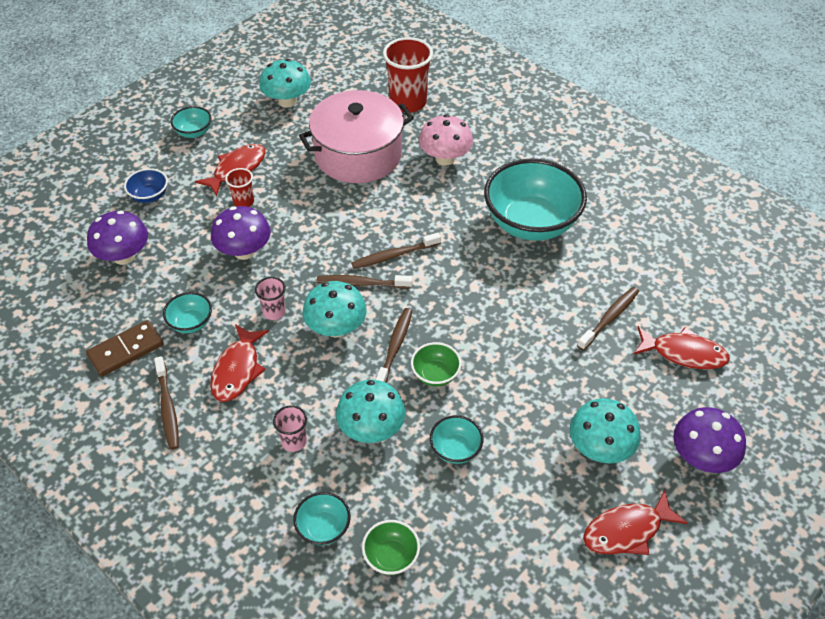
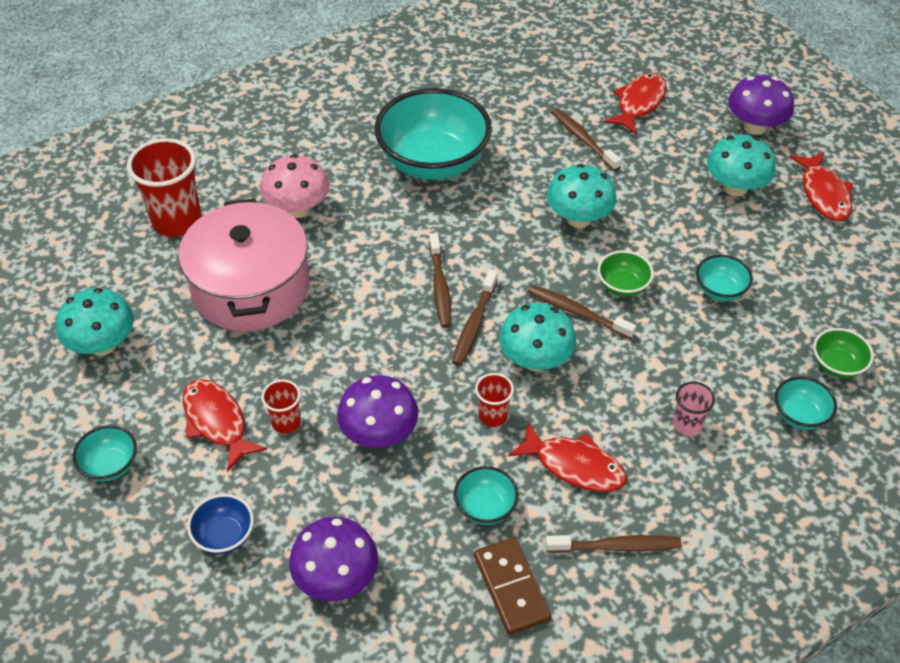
camera: 75 degrees left, 0 degrees up
(274, 312) = (493, 416): pink cup -> red cup
(371, 429) = (683, 353): turquoise mushroom -> turquoise mushroom (578, 218)

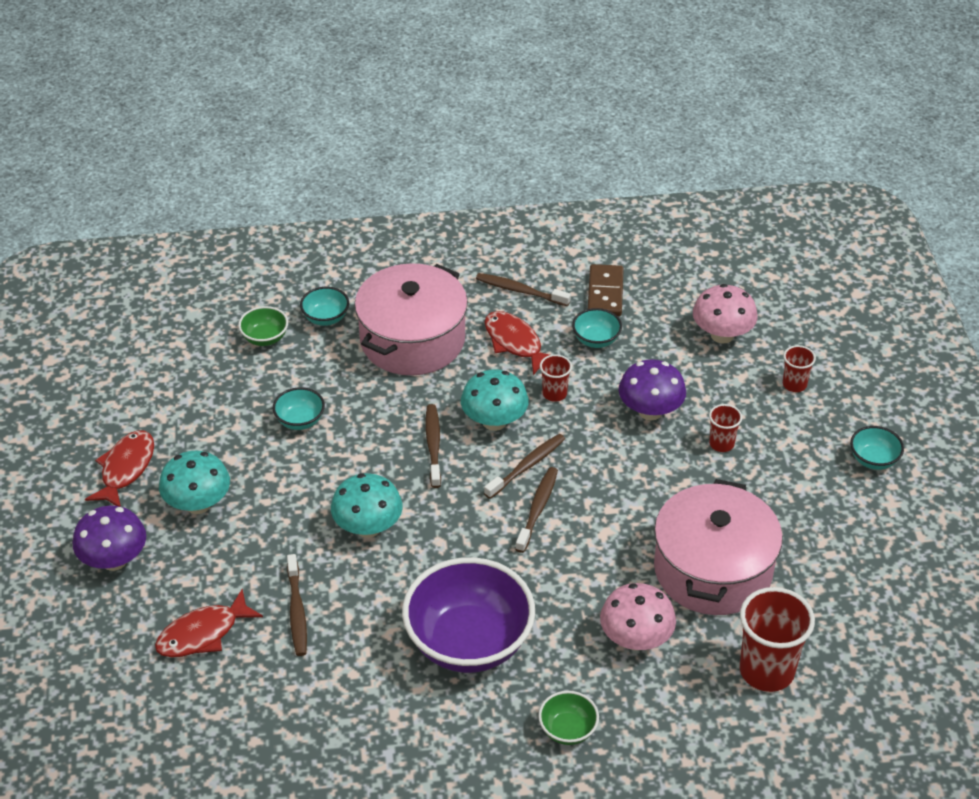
camera: 155 degrees left, 5 degrees down
(103, 344) = (865, 563): turquoise mushroom -> none
(217, 422) = (778, 463): red fish -> none
(224, 535) = (794, 384): blue bowl -> red cup
(336, 578) = (722, 335): purple mushroom -> pink mushroom
(433, 162) = (469, 642): turquoise bowl -> purple bowl
(577, 312) = (433, 445): brown toothbrush -> brown toothbrush turned 150 degrees counterclockwise
(622, 286) = (378, 453): green bowl -> green bowl (568, 730)
(687, 424) = (412, 340): pink cup -> pink pot

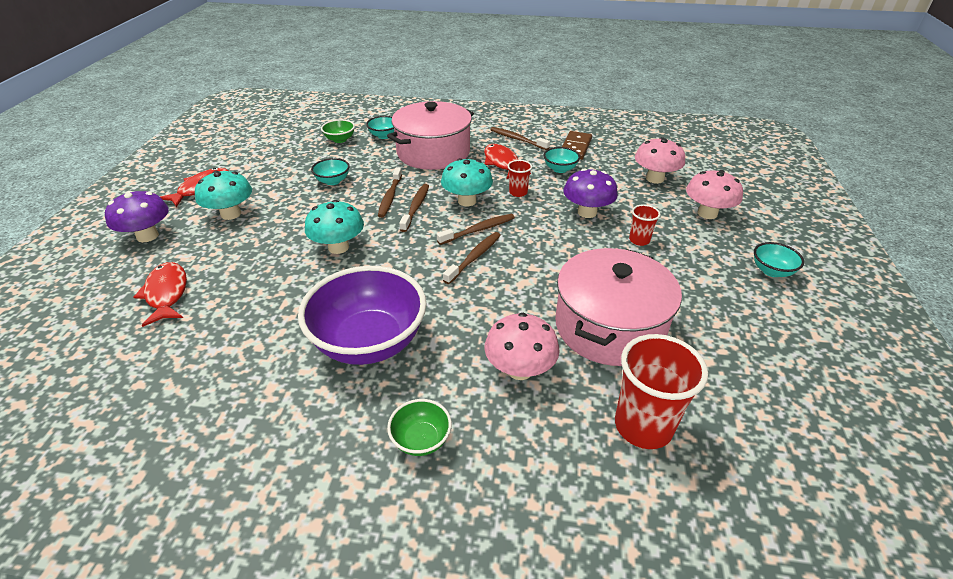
camera: 15 degrees right, 5 degrees down
(203, 634) = (166, 293): red fish -> red fish turned 90 degrees clockwise
(297, 611) = (247, 292): brown toothbrush -> brown toothbrush (390, 197)
(794, 384) = (707, 213): red cup -> pink mushroom

